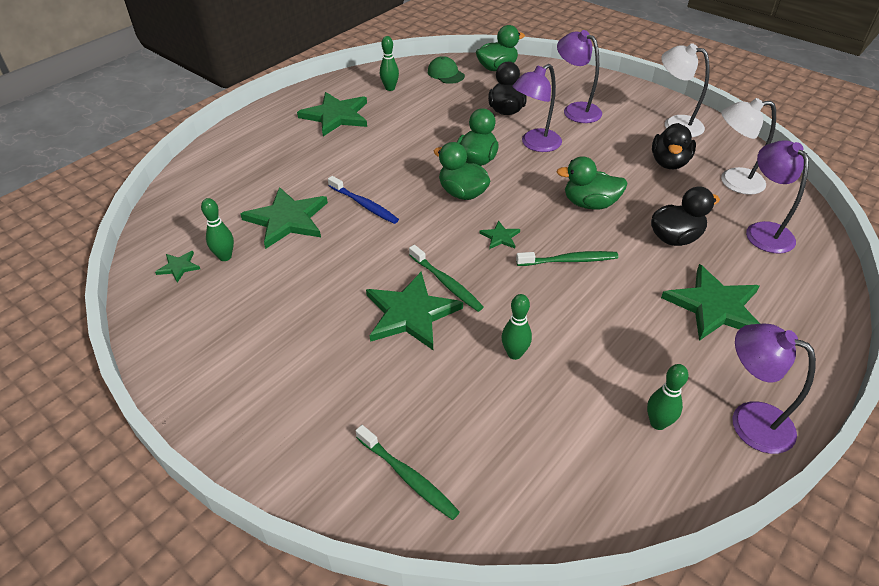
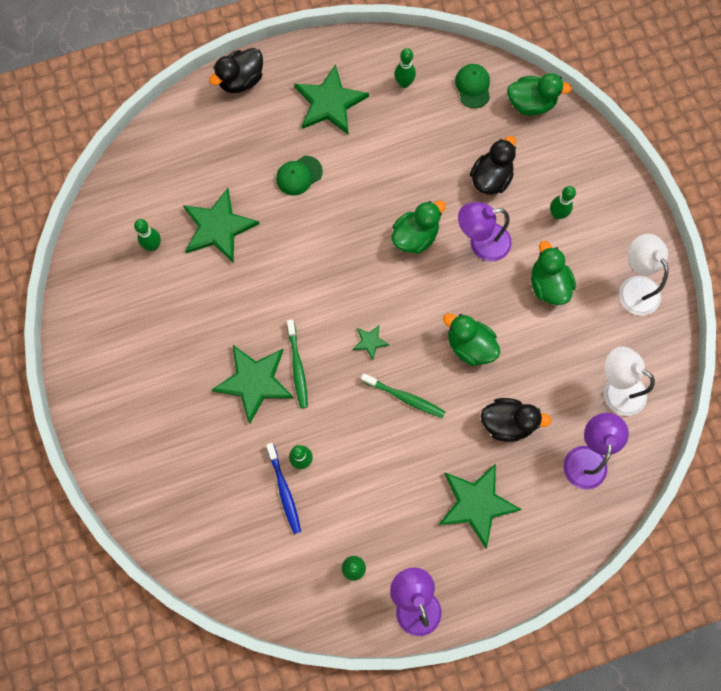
camera: 30 degrees right, 30 degrees up
(179, 267) = (116, 238): green star -> none
(342, 162) = (299, 175): none -> green cap
(364, 205) = (287, 243): blue toothbrush -> blue toothbrush (284, 491)
(408, 477) = (176, 511): green toothbrush -> none
(462, 193) = (374, 273): green duck -> green duck (548, 284)
(575, 110) = (557, 214): purple lamp -> green bowling pin
(669, 163) = (581, 335): black duck -> black duck (241, 80)

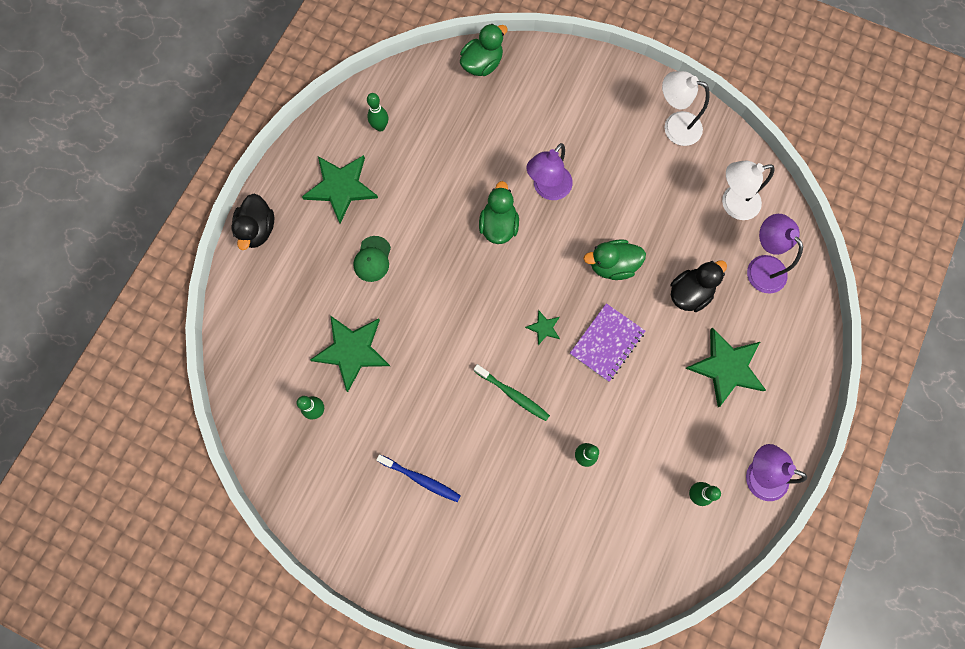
camera: 45 degrees left, 0 degrees up
(254, 382) = (494, 435): green star -> none
(284, 491) = (594, 490): blue toothbrush -> blue toothbrush (421, 479)
(405, 397) = (607, 343): green toothbrush -> purple notebook
(473, 86) = (431, 87): green cap -> none
(491, 178) = (508, 139): black duck -> none
(548, 284) = (619, 176): green duck -> none
(557, 214) = (576, 123): green bowling pin -> none

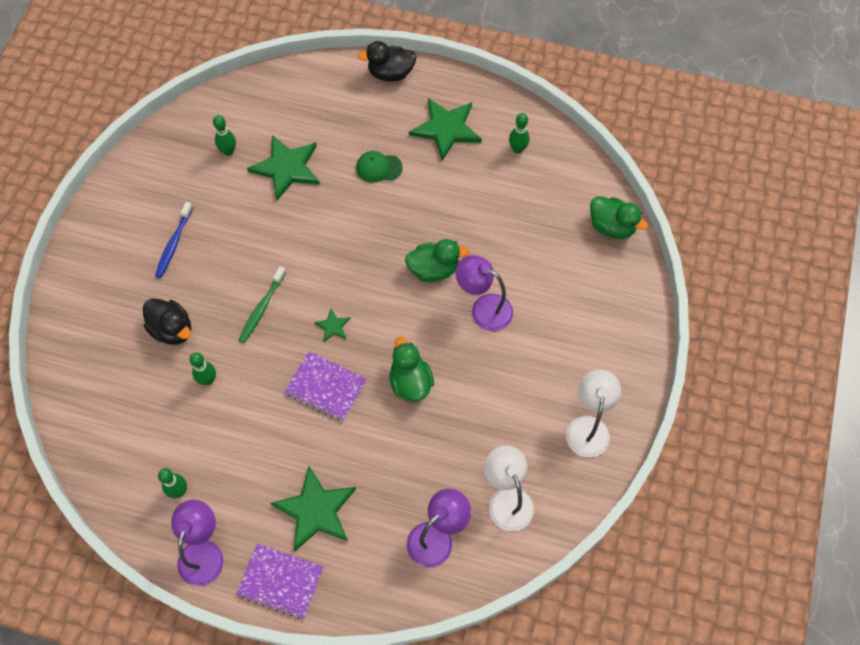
camera: 80 degrees right, 10 degrees down
(689, 293) = (393, 463): black duck -> black duck (172, 329)
(789, 407) = (280, 581): none -> purple notebook

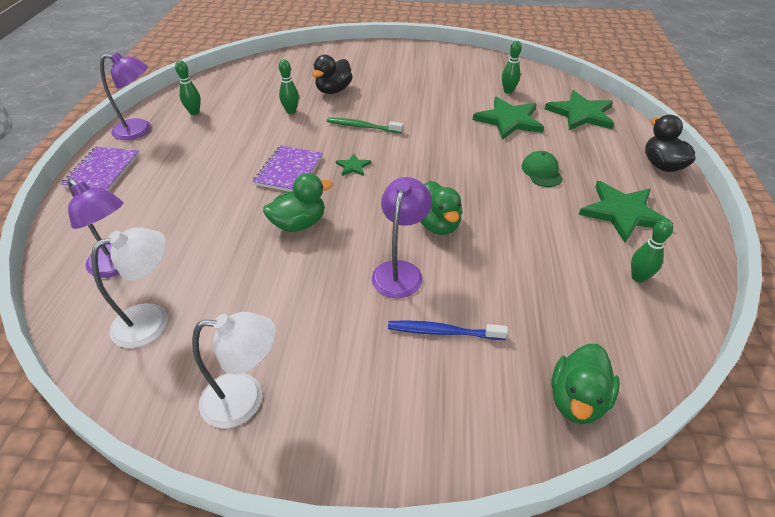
camera: 80 degrees right, 20 degrees down
(174, 244) = (409, 80): blue toothbrush -> blue toothbrush (443, 332)
(316, 510) = (165, 181): green star -> green star (581, 114)

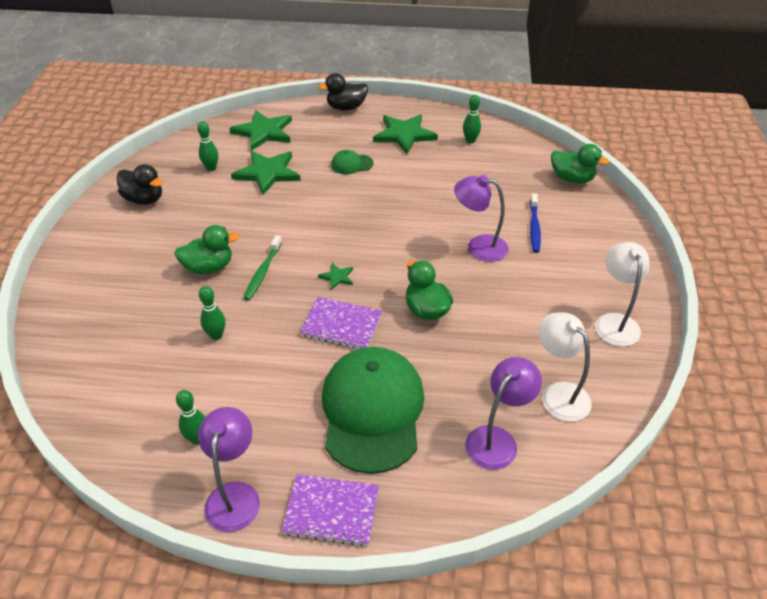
camera: 90 degrees left, 0 degrees up
(185, 189) = (372, 410): none -> green cap
(333, 90) = (173, 299): black duck -> black duck (144, 199)
(437, 224) = (423, 225): green duck -> green duck (209, 267)

